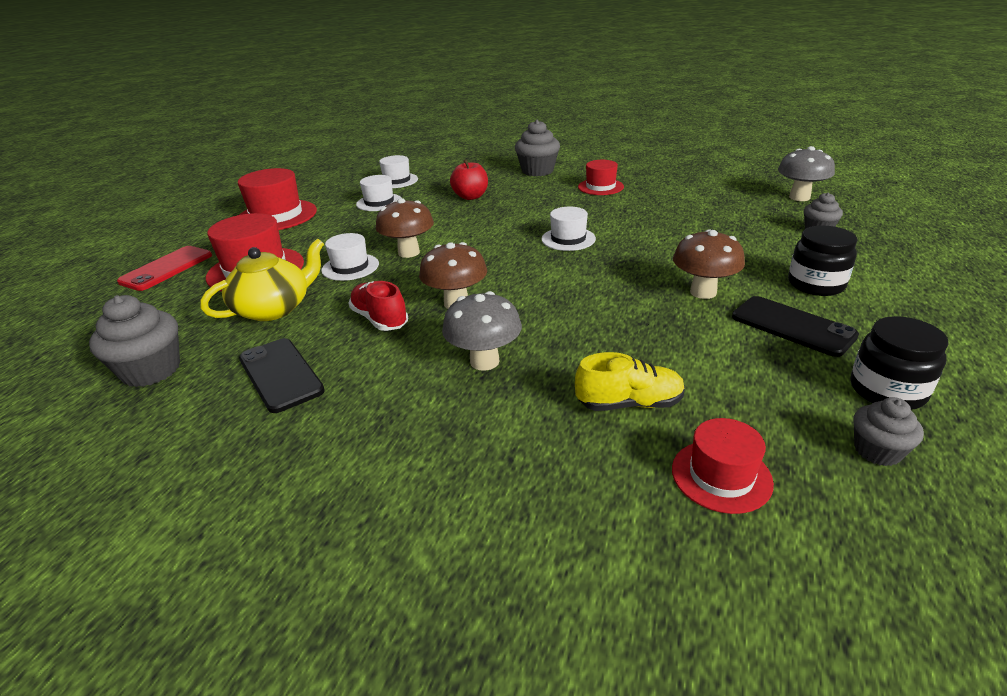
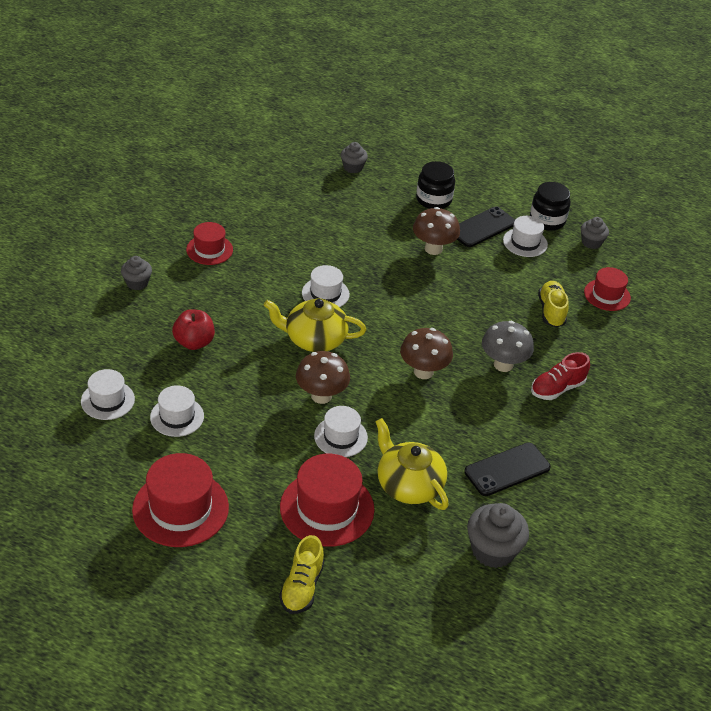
camera: 90 degrees left, 10 degrees up
(167, 268) = (302, 587): red phone -> yellow shoe
(380, 319) = (439, 416): red shoe -> red shoe (557, 388)
(493, 241) = (314, 339): none -> yellow teapot
(537, 171) = (137, 283): grey cupcake -> grey cupcake, size x0.60
(794, 368) = (525, 242): none -> white hat
(799, 197) = (287, 152): grey mushroom -> none

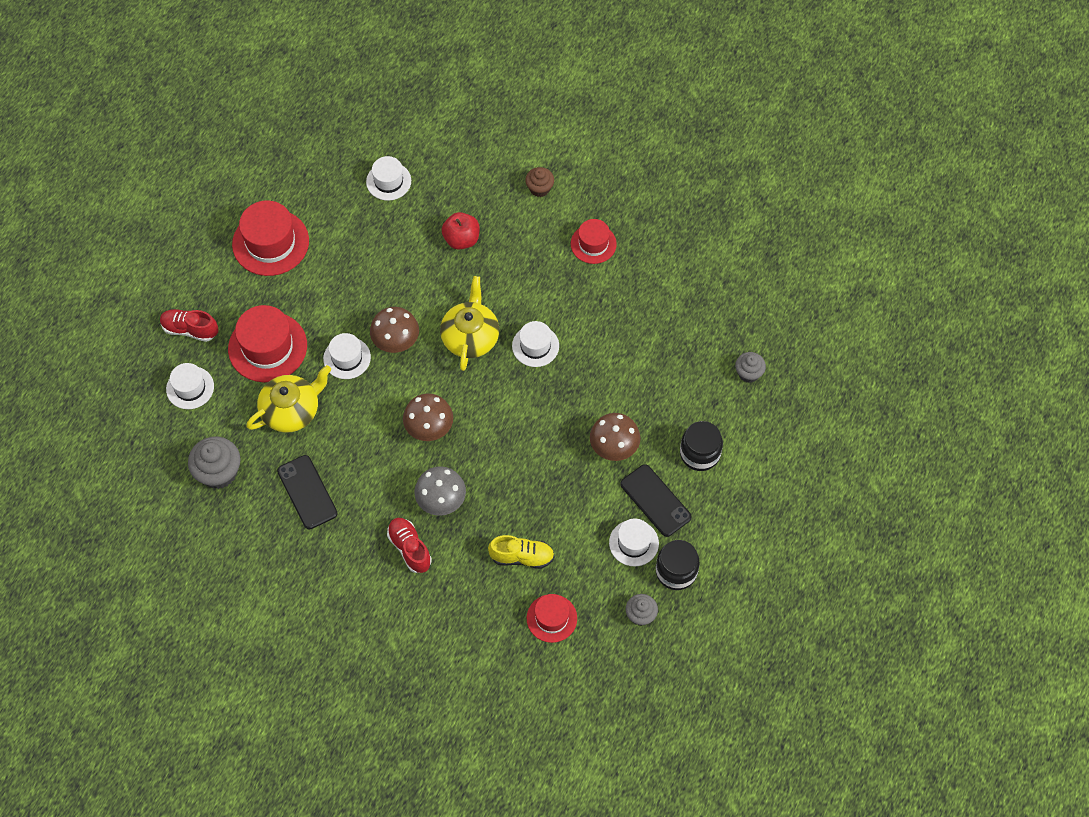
camera: 95 degrees right, 20 degrees up
(137, 283) = (539, 188): grey cupcake -> brown cupcake
(177, 416) = (370, 233): white hat -> white hat (190, 388)
(302, 587) = (190, 329): yellow shoe -> red shoe

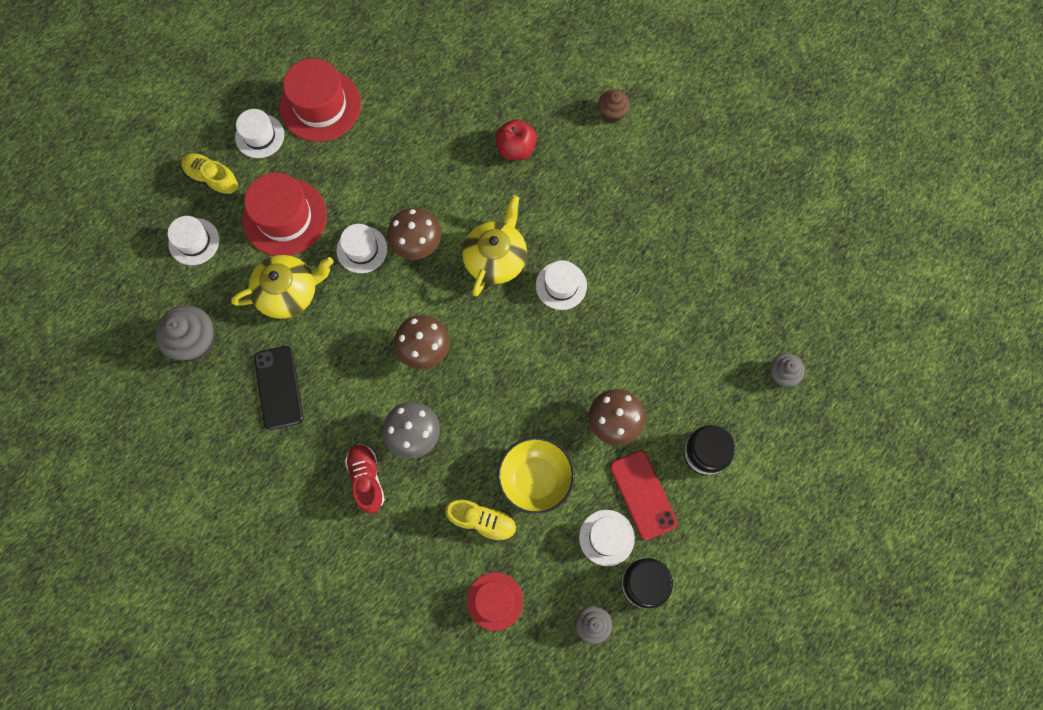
camera: 15 degrees right, 10 degrees up
(190, 329) = (212, 179): red shoe -> yellow shoe
(388, 181) = (458, 68): white hat -> white hat (259, 136)
(558, 511) = (535, 479): none -> yellow bowl
(593, 244) = (652, 187): red hat -> none
(655, 500) = (643, 494): black phone -> red phone

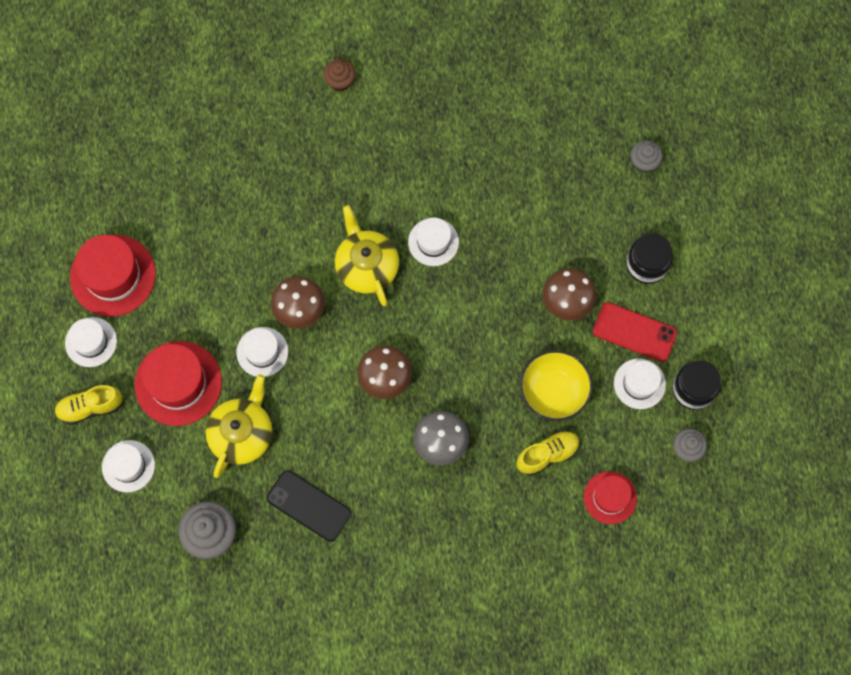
camera: 45 degrees left, 0 degrees up
(366, 479) = (439, 505): red shoe -> none
(516, 149) = (297, 172): red apple -> none

